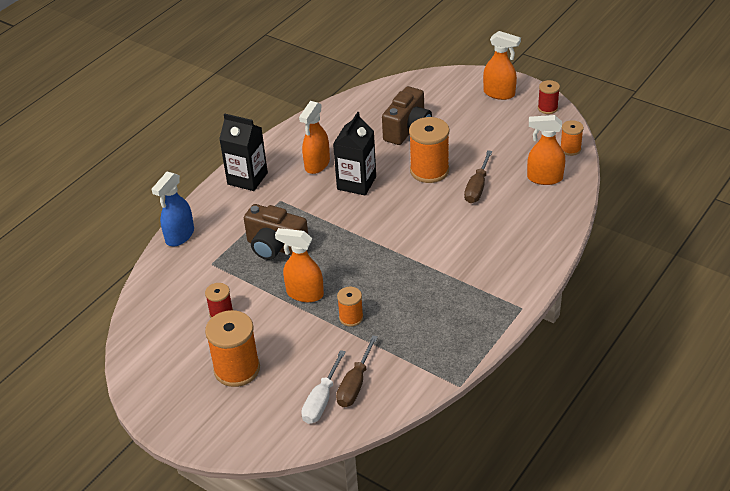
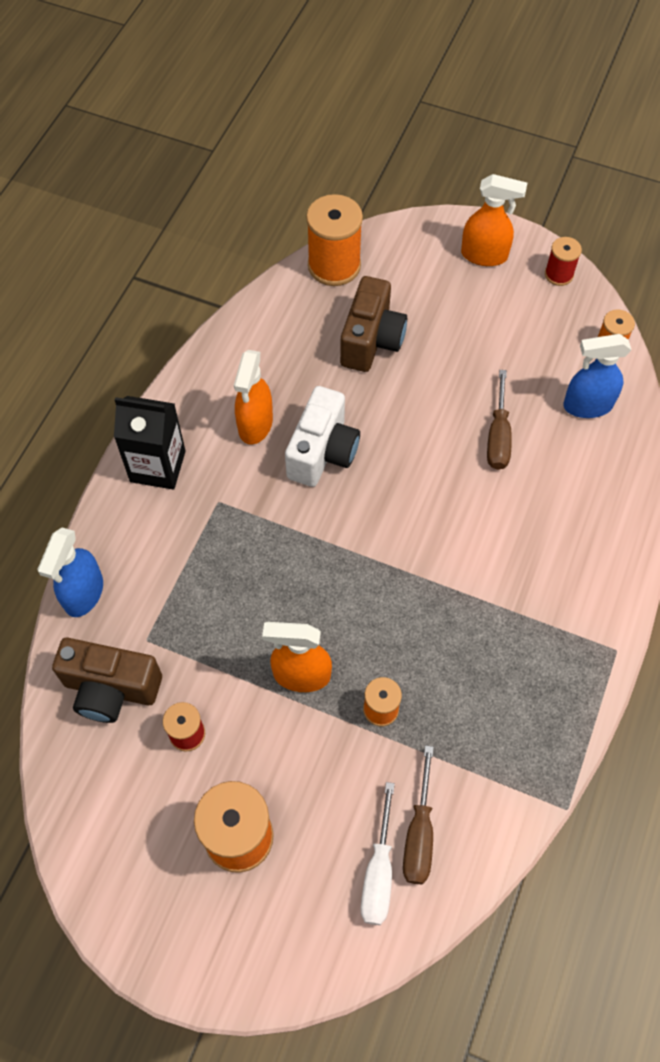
camera: 15 degrees left, 20 degrees up
(275, 247) = (235, 593): brown camera -> brown camera (111, 689)
(356, 183) = (322, 452): black carton -> white camera
(429, 170) = (422, 414): orange spool -> orange spool (334, 266)
(544, 178) = (587, 406): orange spray bottle -> blue spray bottle

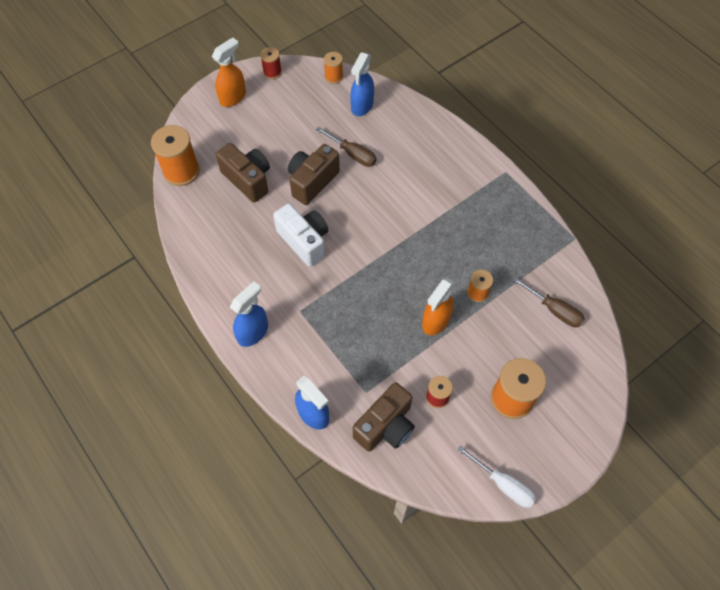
camera: 60 degrees left, 0 degrees up
(158, 466) = (253, 332): black carton -> blue spray bottle
(255, 425) = (261, 266): orange spray bottle -> none
(378, 871) = (564, 339): white screwdriver -> white screwdriver (503, 484)
(419, 412) = (312, 181): none -> brown camera

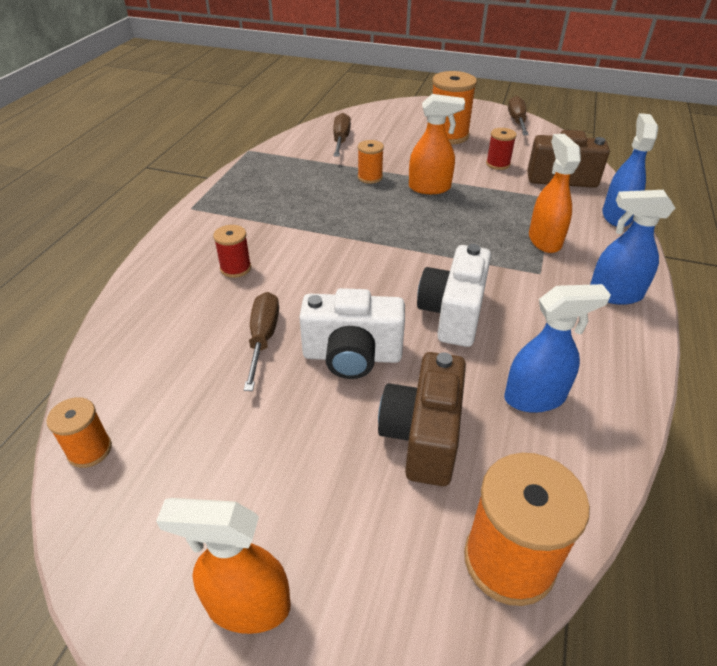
camera: 125 degrees left, 20 degrees down
(272, 72) = (122, 572): red spool -> red spool (235, 268)
(312, 181) = (352, 356): brown camera -> white camera
(325, 341) = (544, 240): none -> orange spray bottle
(362, 106) = (150, 374): blue spray bottle -> blue spray bottle (535, 397)
(503, 484) = (517, 121): white screwdriver -> brown screwdriver

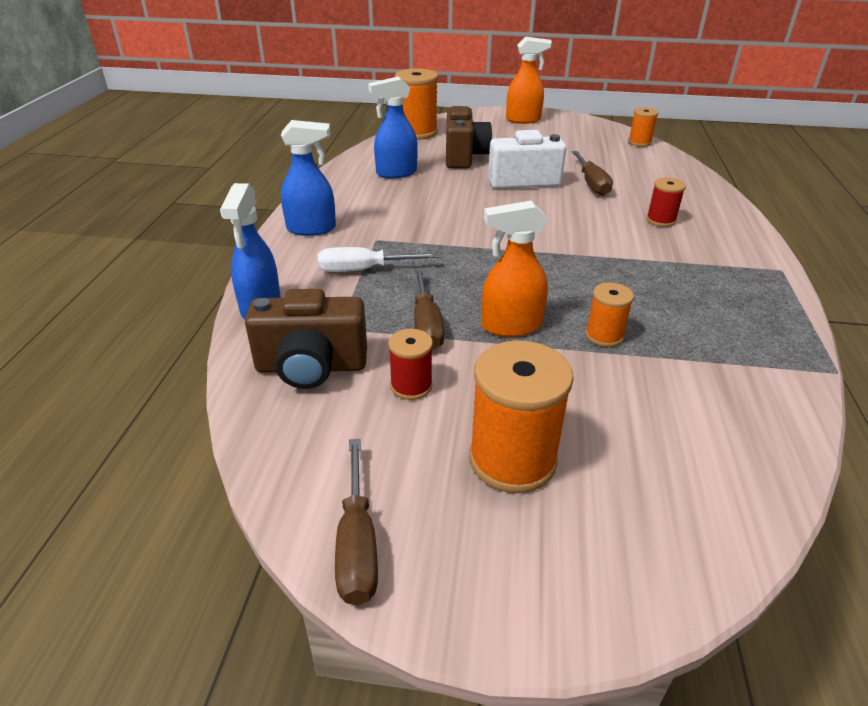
camera: 170 degrees right, 5 degrees down
(341, 140) = (710, 417): brown screwdriver -> brown screwdriver (426, 324)
(453, 314) = (455, 206): white camera -> none
(544, 240) = (364, 270): orange spray bottle -> white screwdriver

